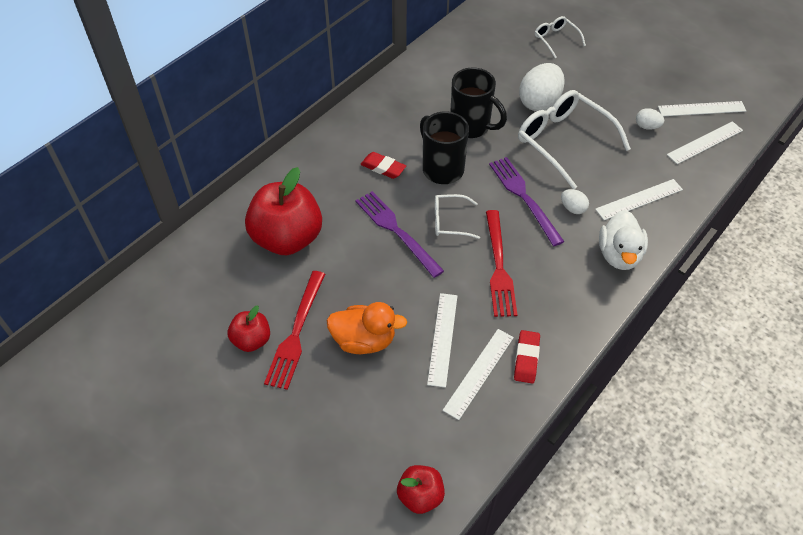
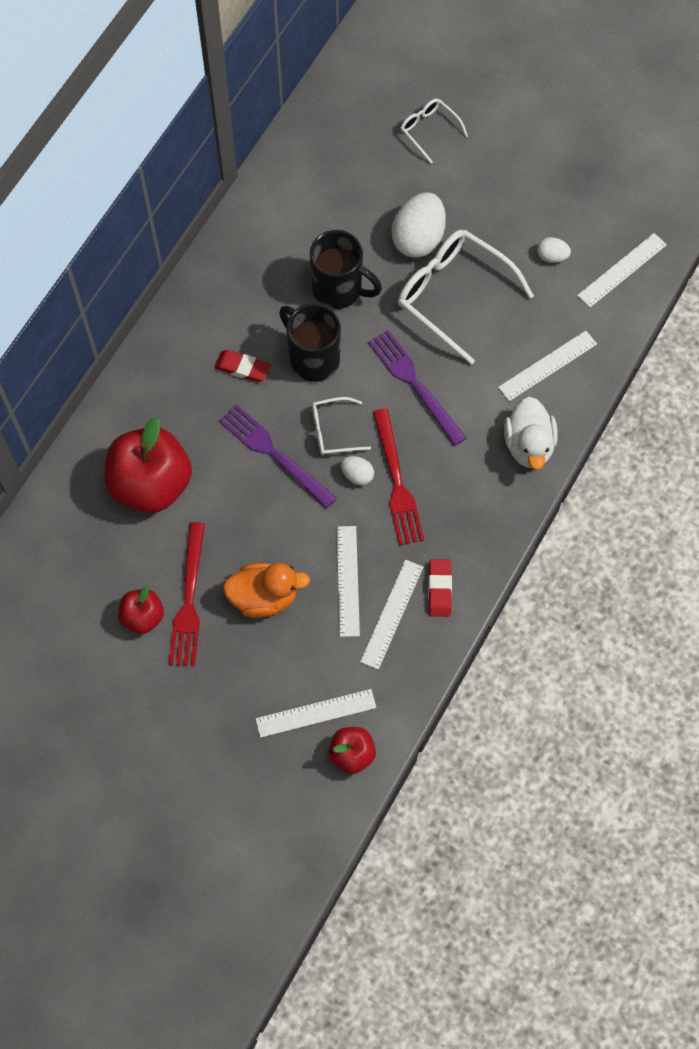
camera: 10 degrees left, 15 degrees up
(572, 208) = (472, 390): white egg -> white egg (357, 475)
(701, 109) = (617, 218): white ruler -> white ruler (316, 713)

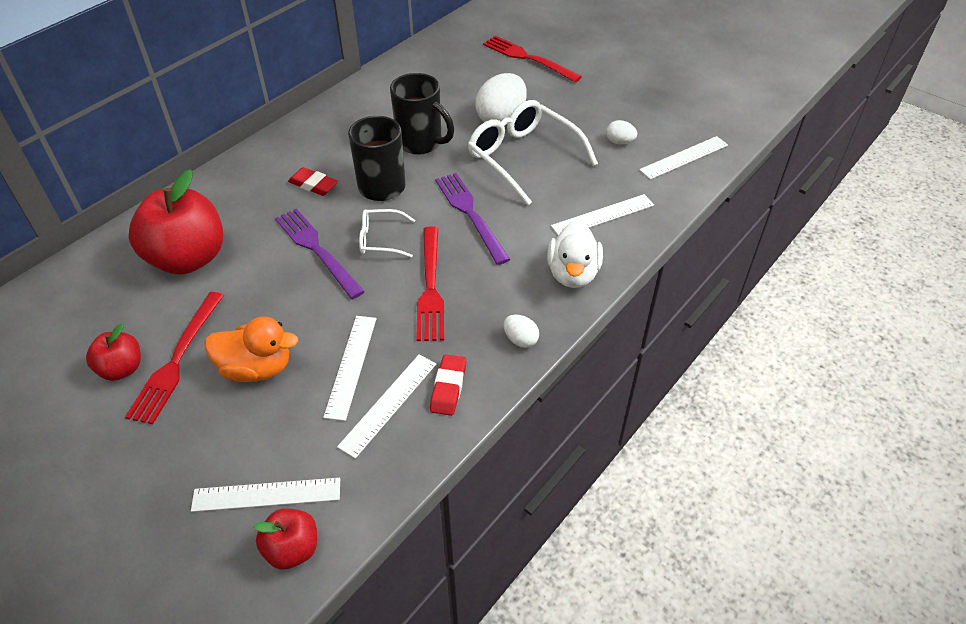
camera: 10 degrees right, 20 degrees down
(357, 475) = (392, 276): white egg -> white egg (520, 340)
(429, 130) = (528, 58): white glasses -> red fork

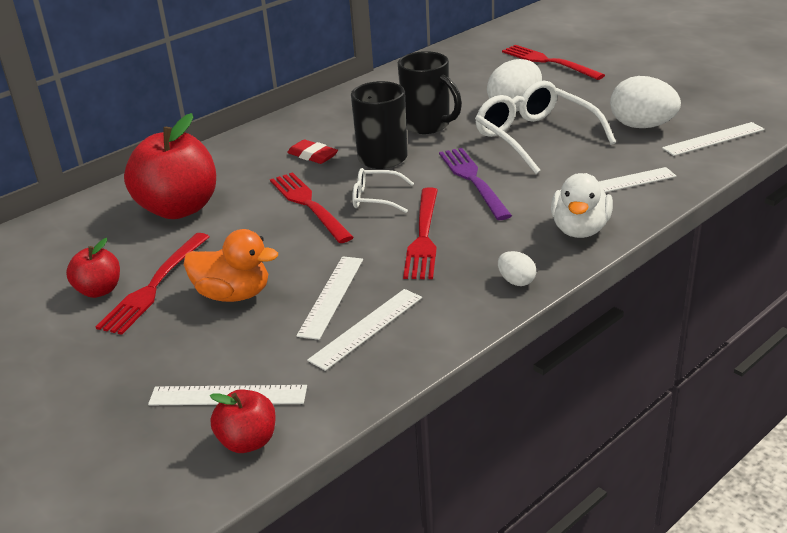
camera: 10 degrees right, 15 degrees down
(317, 250) = (309, 205): purple fork -> red fork
(448, 387) = (433, 317): red eraser -> none
(619, 142) = (642, 126): white egg -> white egg, size x2.03

